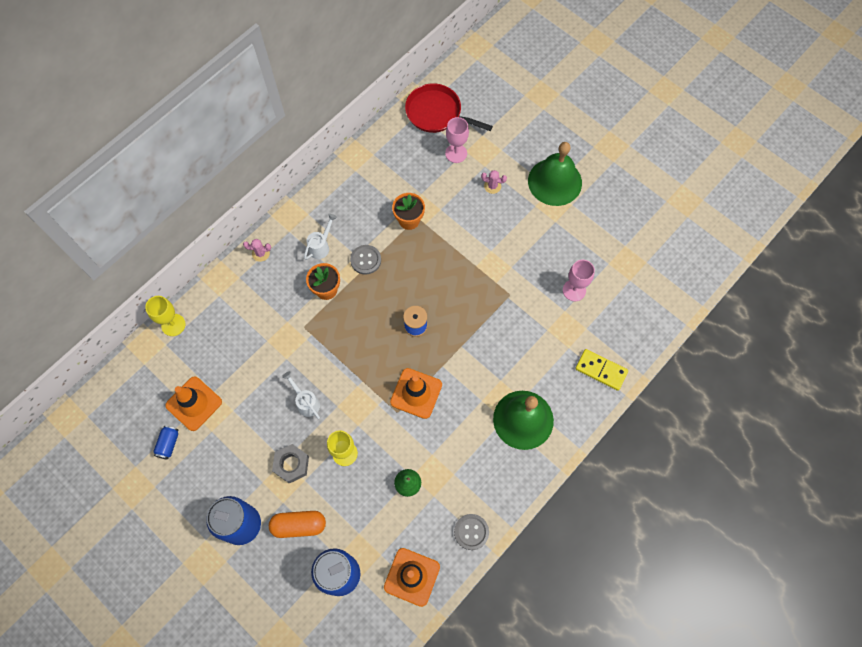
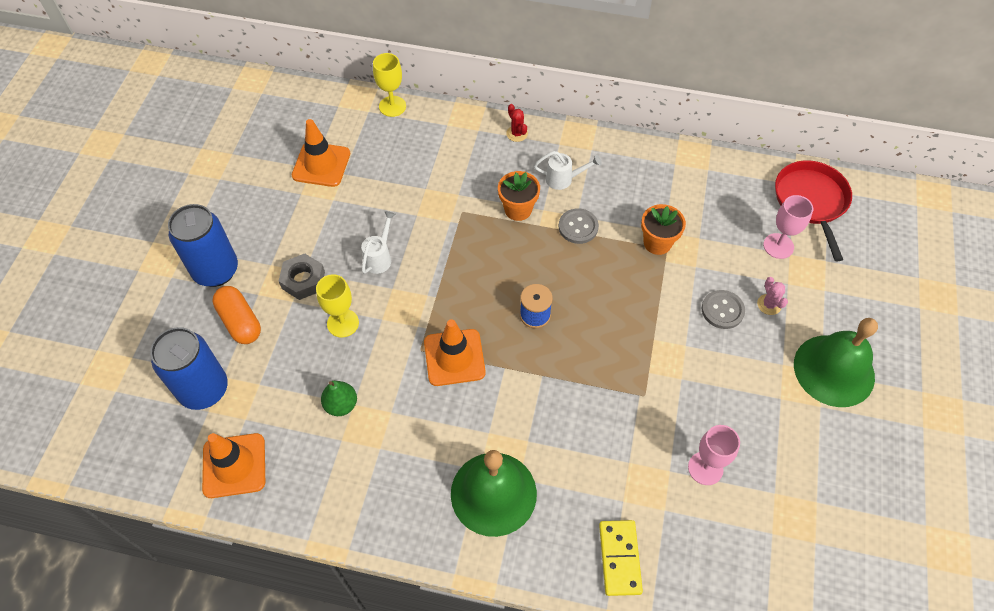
camera: 60 degrees right, 10 degrees down
(168, 444) = (268, 167): blue can -> none
(260, 253) = (517, 134): pink cactus -> red cactus
(471, 532) = (319, 504): grey button -> grey button (722, 310)

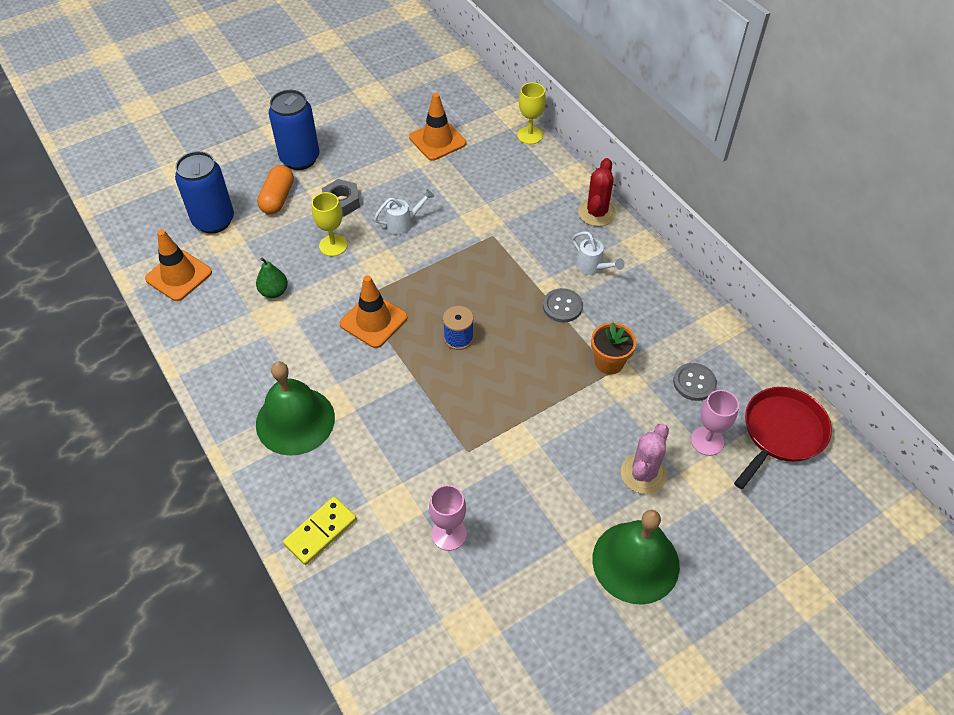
camera: 45 degrees right, 5 degrees down
(517, 134) = (596, 213): red cactus -> red cactus, size x1.76
(518, 209) = (533, 263): orange flower pot -> none
(722, 310) = (600, 446): grey button -> grey button (694, 383)
(769, 304) = (643, 474): pink cactus -> pink cactus, size x1.76

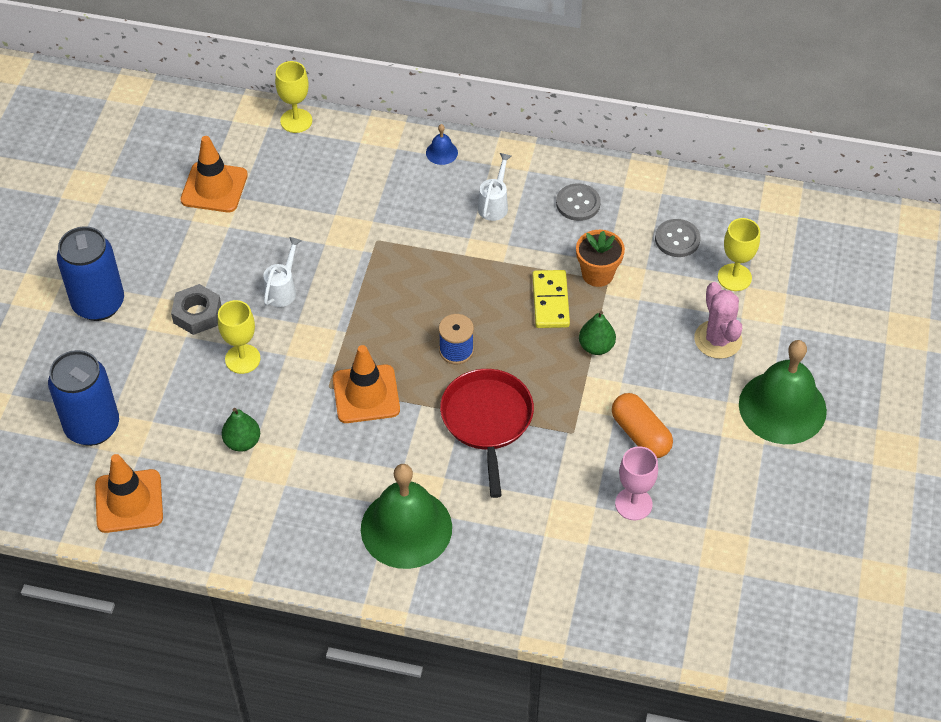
camera: 45 degrees left, 0 degrees up
(278, 198) = (128, 357): orange capsule -> orange capsule (640, 434)
(320, 532) = (537, 589): yellow domino -> yellow domino (550, 301)
(551, 408) = (596, 346): none -> green pear
(562, 306) = (508, 257): grey button -> grey button (578, 203)
(593, 267) = (494, 204): white watering can -> white watering can turned 75 degrees counterclockwise
(596, 213) = (441, 152): red cactus -> blue bell
(707, 441) = (734, 277): pink goblet -> yellow goblet
(781, 432) = (777, 228): red pan -> red pan (487, 420)

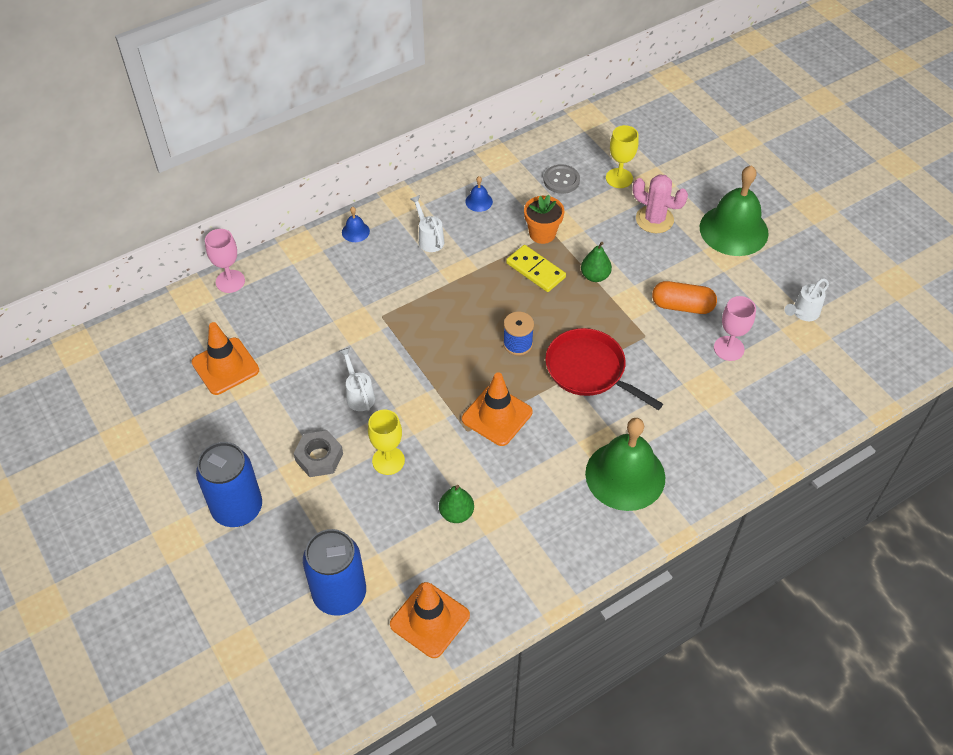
camera: 45 degrees left, 0 degrees up
(296, 121) = (230, 281): yellow goblet -> pink goblet
(578, 203) = (479, 201): grey button -> blue bell
(746, 532) = (803, 313): none -> white watering can

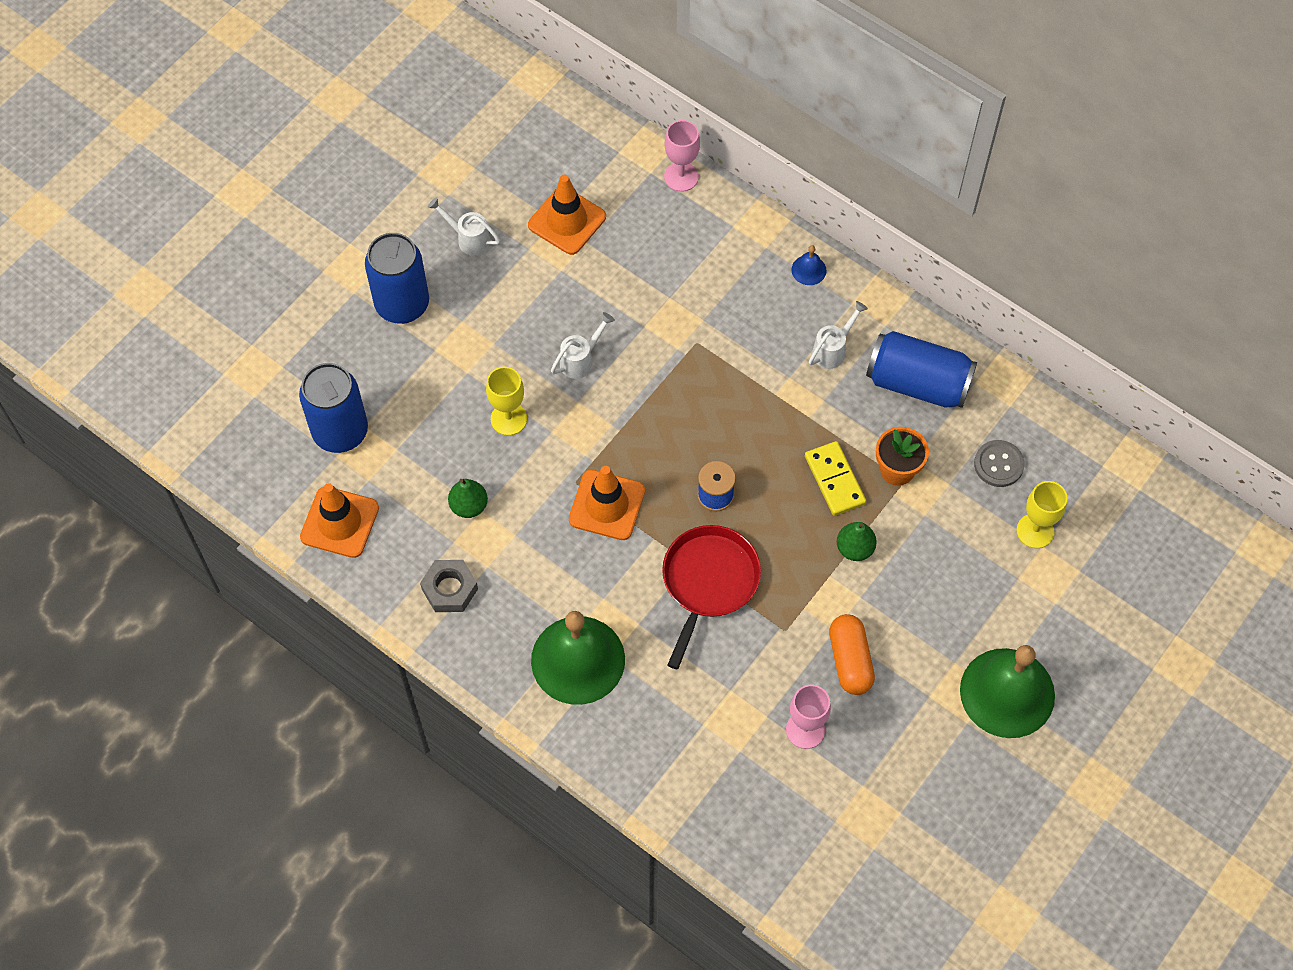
camera: 70 degrees right, 10 degrees up
(319, 457) = (488, 353): grey nut -> grey nut (450, 589)
(479, 201) = (918, 383): blue bell -> blue can
(535, 270) = (834, 480): yellow domino -> yellow domino turned 45 degrees counterclockwise
(654, 219) = (981, 592): pink cactus -> none
(803, 313) = (899, 807): white watering can -> white watering can (468, 238)

